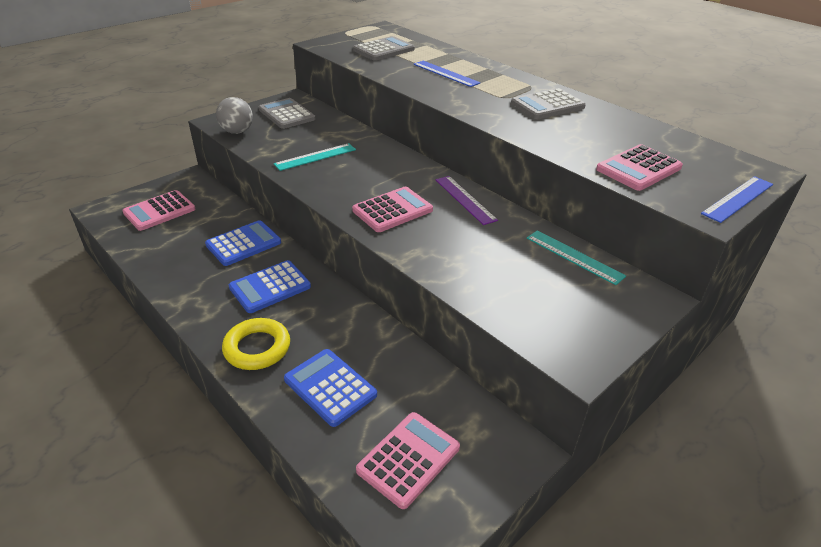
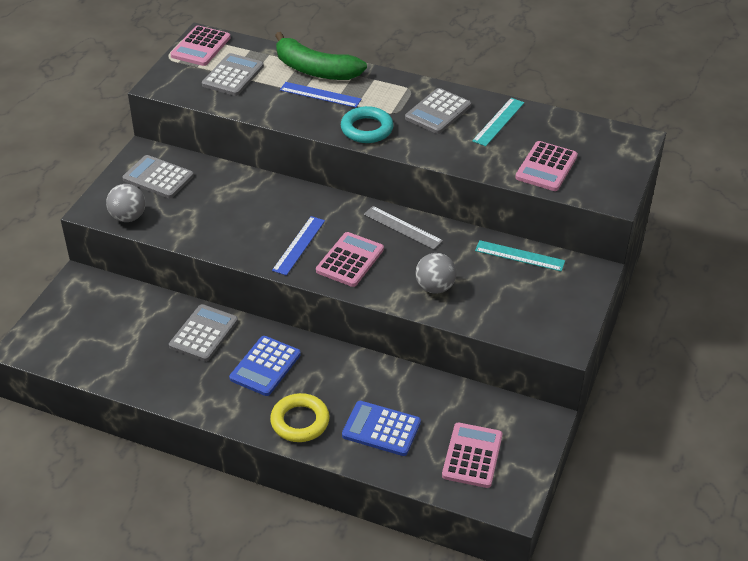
camera: 25 degrees left, 5 degrees up
(159, 211) = (87, 328): pink calculator -> pink calculator (201, 47)
(243, 244) = (204, 333): blue calculator -> grey calculator
(315, 157) = (234, 223): turquoise ruler -> turquoise ruler (498, 122)
(455, 60) = (315, 70): none -> green banana
(460, 257) = (435, 287): none -> grey ball
(465, 199) = (402, 227): purple ruler -> grey ruler
(468, 101) = (367, 129): none -> turquoise ring
(738, 199) = (627, 176): blue ruler -> blue ruler (299, 245)

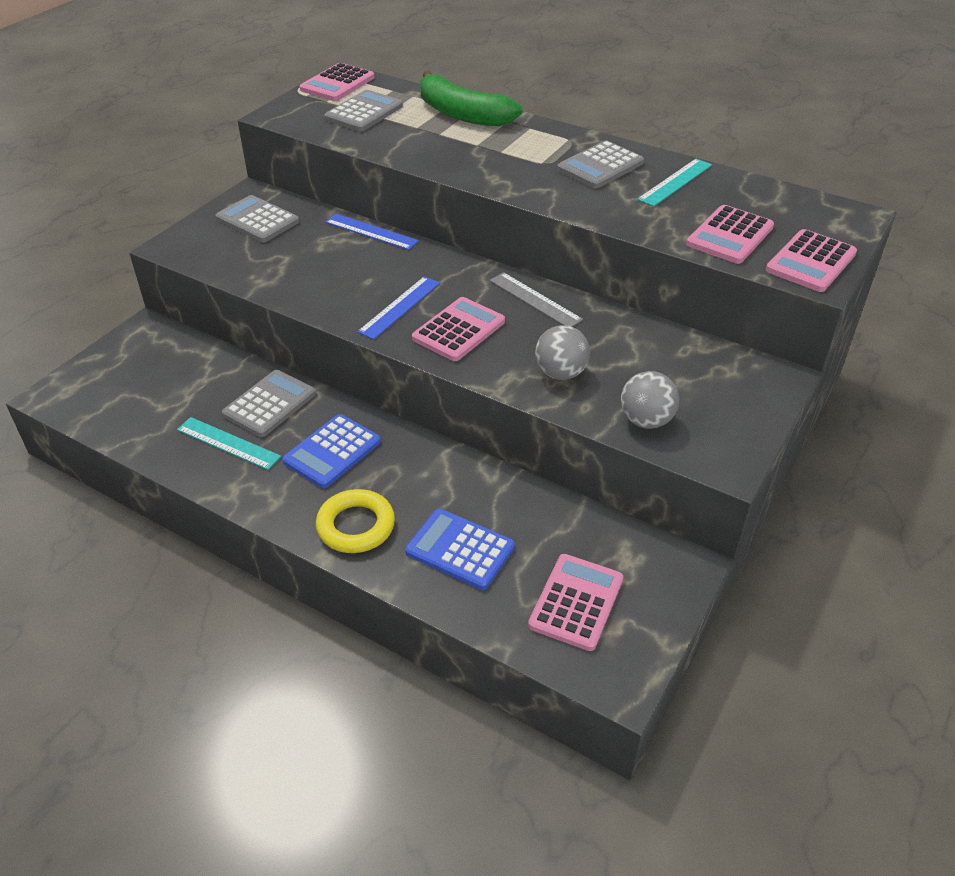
camera: 10 degrees right, 0 degrees up
(128, 217) = (207, 257): grey ball -> grey ball (646, 421)
(320, 94) = (460, 138): blue ruler -> blue ruler (371, 231)
(367, 129) = (507, 176): turquoise ring -> none
(519, 256) = (680, 347): turquoise ruler -> turquoise ruler (228, 443)
(607, 184) = (811, 262): none -> pink calculator

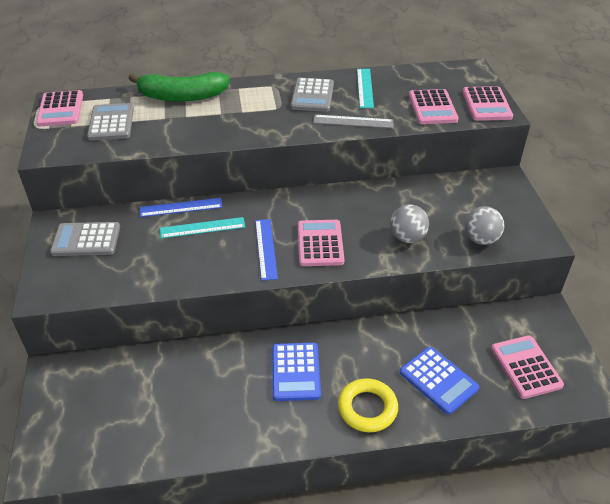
camera: 40 degrees left, 0 degrees up
(228, 443) = (221, 412): turquoise ruler -> turquoise ruler (202, 228)
(269, 404) = (216, 367): grey calculator -> none
(460, 549) = (438, 380): blue calculator -> blue calculator turned 120 degrees counterclockwise
(535, 300) = (338, 200): grey ruler -> grey ruler (353, 121)

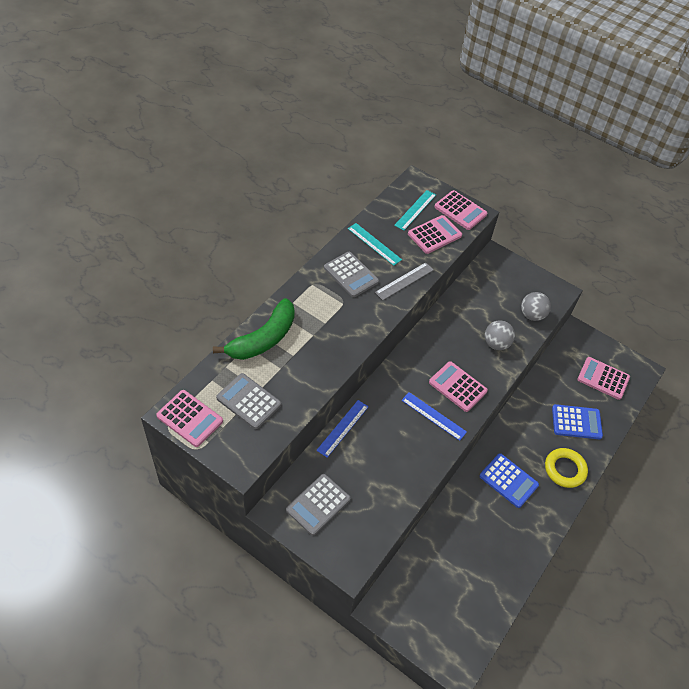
camera: 50 degrees left, 10 degrees up
(202, 228) = (377, 432): turquoise ruler -> turquoise ruler (415, 210)
(432, 108) = (434, 235): pink calculator -> pink calculator turned 75 degrees counterclockwise

